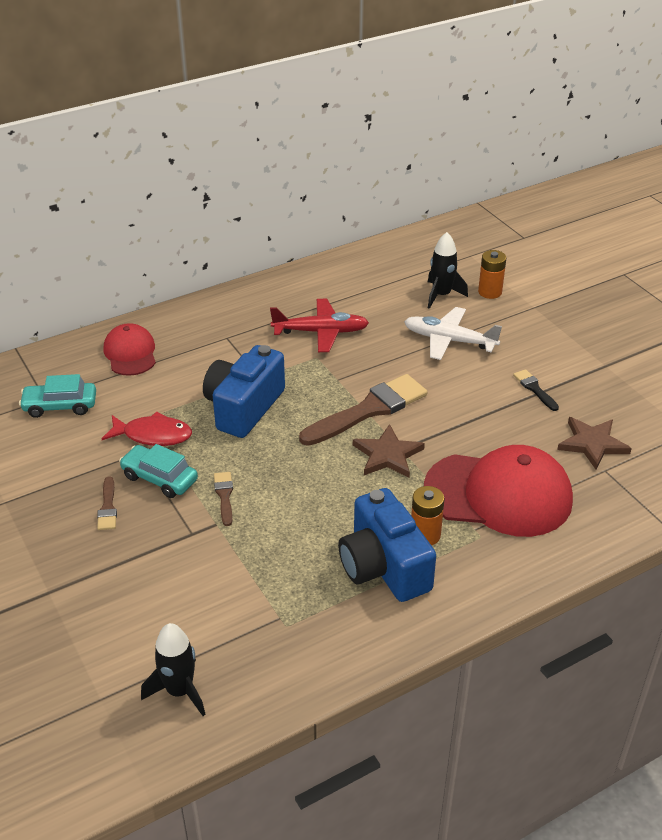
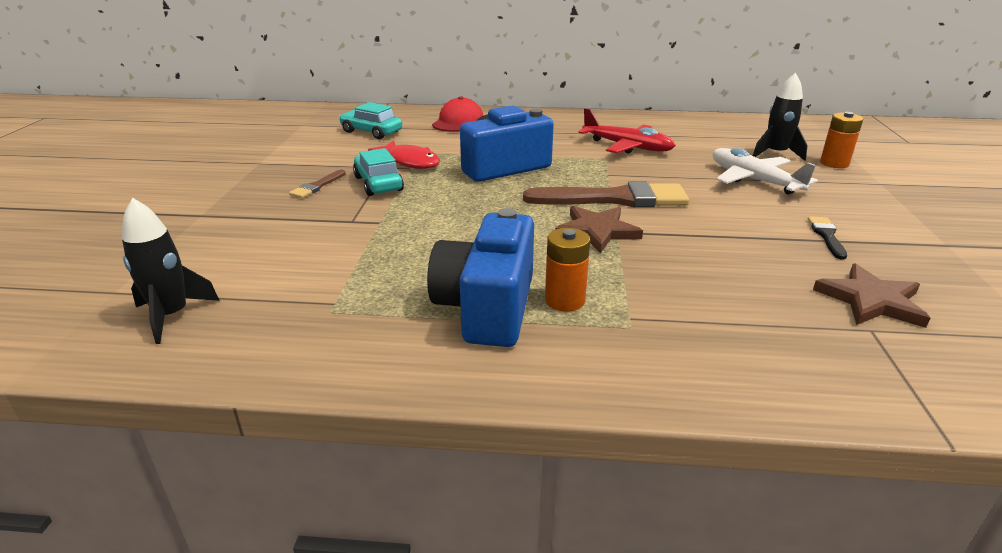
camera: 35 degrees right, 10 degrees down
(224, 496) = (411, 208): brown brush -> none
(499, 494) = (693, 300): red cap -> none

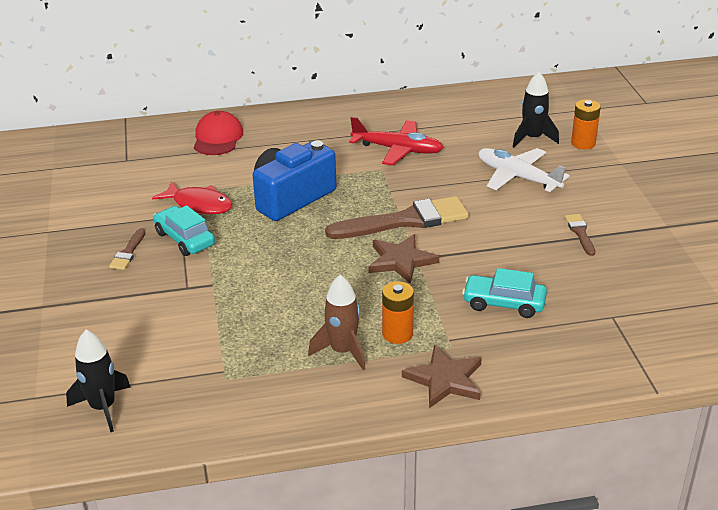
camera: 15 degrees left, 5 degrees up
(371, 132) = (135, 168): turquoise car -> turquoise car (504, 303)
(487, 307) = (342, 351): blue camera -> brown rocket
(826, 236) = (580, 233): black brush -> brown brush
(871, 300) = (612, 291): brown star -> brown star (445, 379)

